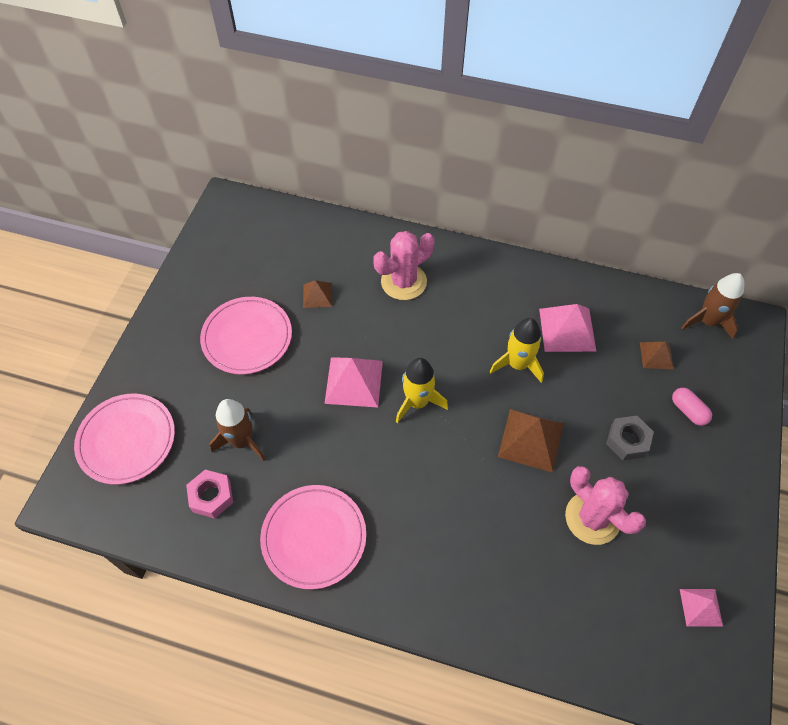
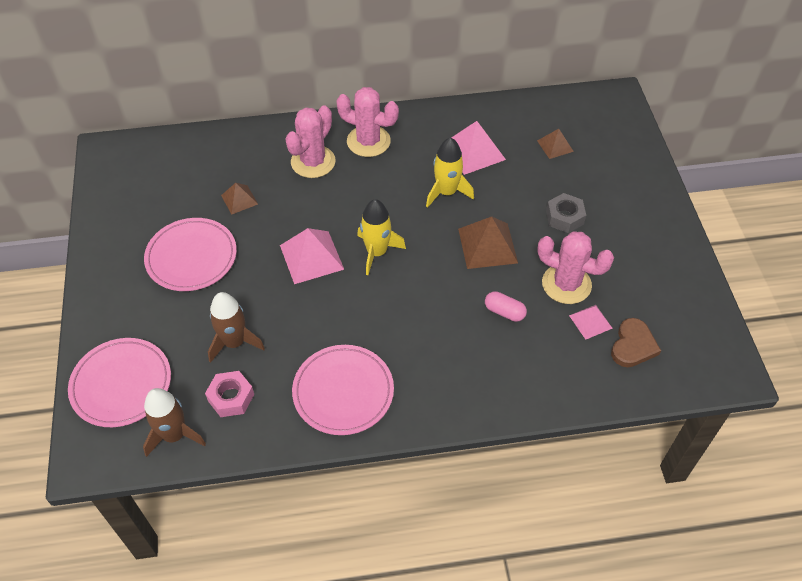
camera: 25 degrees left, 5 degrees down
(467, 280) = (368, 141): none -> pink cactus
(630, 620) = (633, 345): none -> brown heart
(688, 411) = (600, 178): pink capsule -> pink capsule (504, 312)
(700, 607) = (679, 314): pink pyramid -> pink pyramid (590, 321)
(707, 321) = (582, 107): brown rocket -> brown rocket (174, 435)

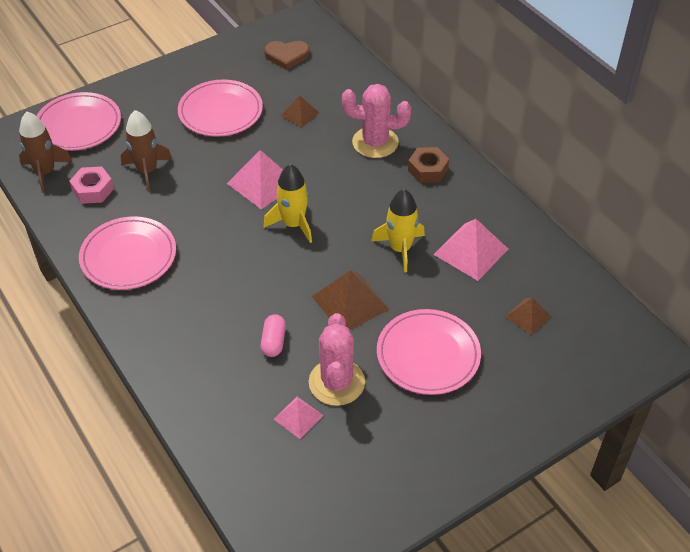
camera: 65 degrees right, 5 degrees down
(368, 141) = (428, 170): pink cactus -> brown nut
(564, 217) = (428, 355): grey nut -> pink plate
(633, 345) = (286, 464): brown heart -> brown heart (287, 56)

